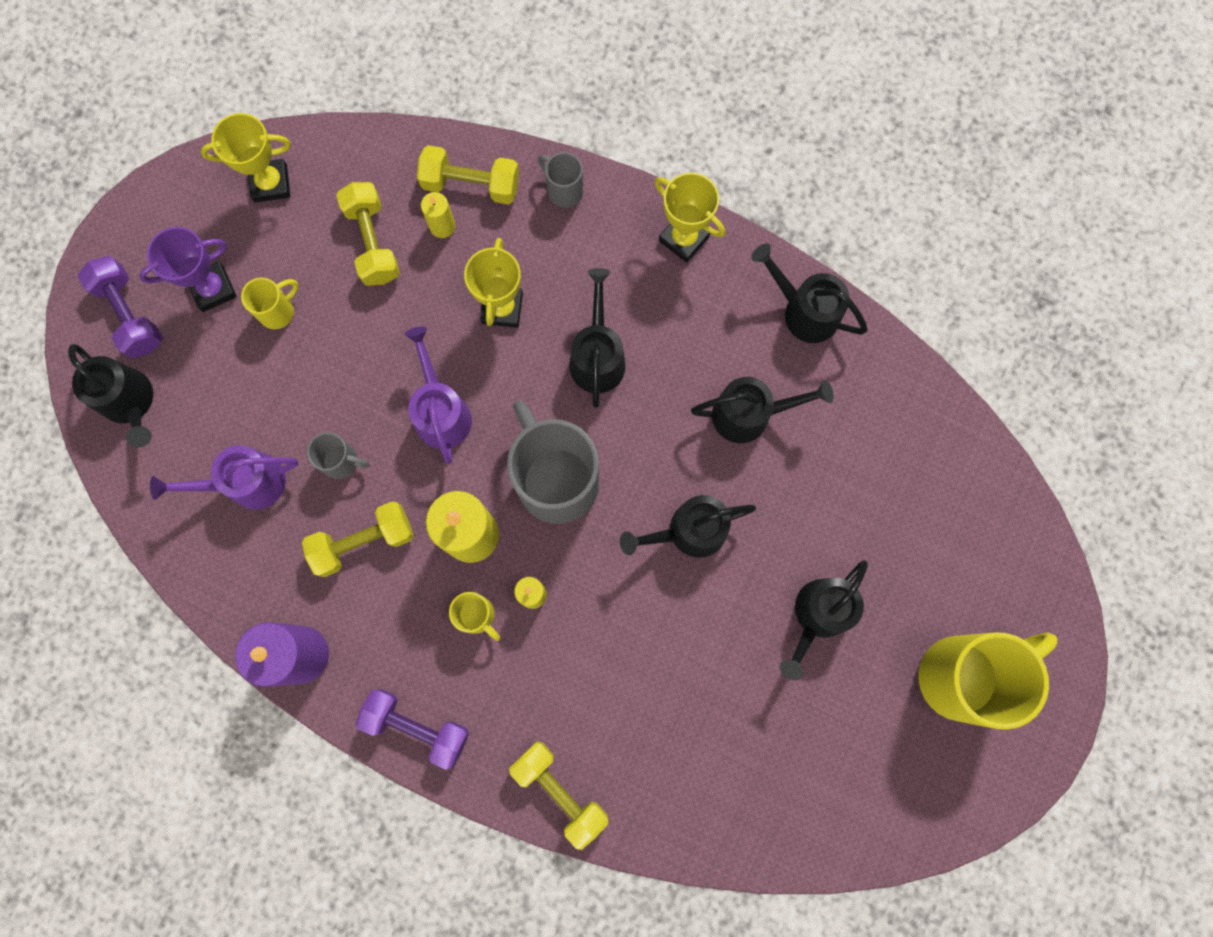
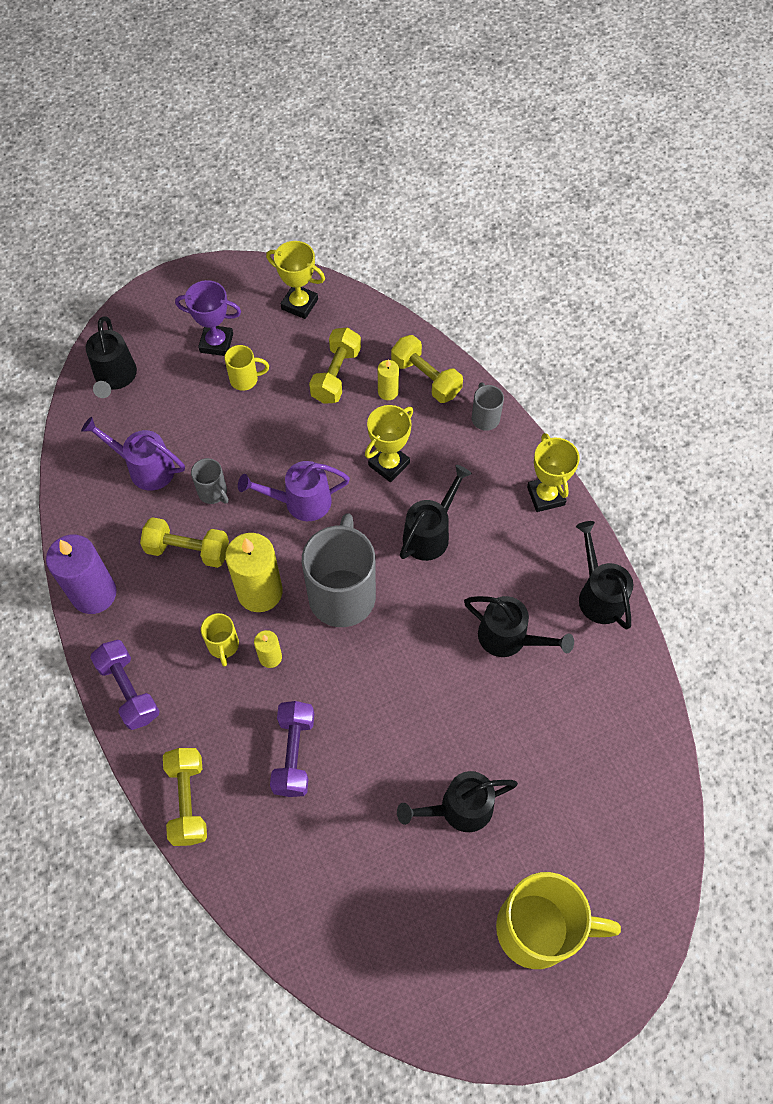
camera: 35 degrees right, 15 degrees down
(130, 314) = (156, 327): purple dumbbell -> purple dumbbell (294, 754)
(441, 411) = (300, 502): purple watering can -> purple watering can turned 120 degrees counterclockwise
(688, 532) = (407, 687): black watering can -> none

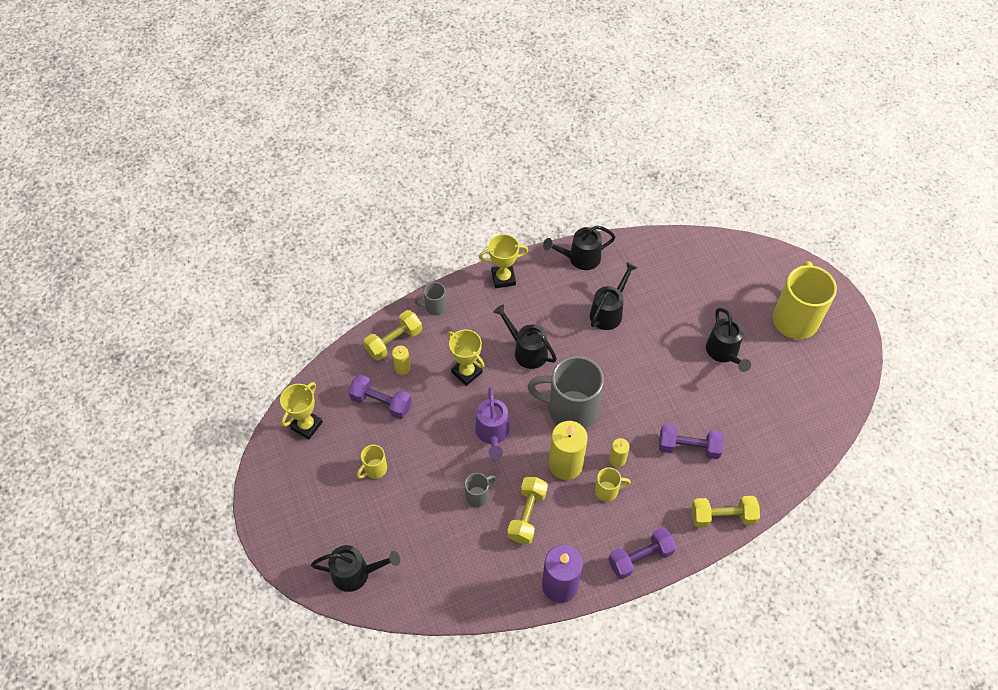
camera: 85 degrees left, 5 degrees down
(144, 468) = (449, 548): purple watering can -> none
(216, 343) = (334, 490): purple trophy -> none
(245, 379) = (374, 469): yellow mug -> yellow mug turned 135 degrees counterclockwise
(336, 375) = (381, 402): yellow dumbbell -> purple dumbbell

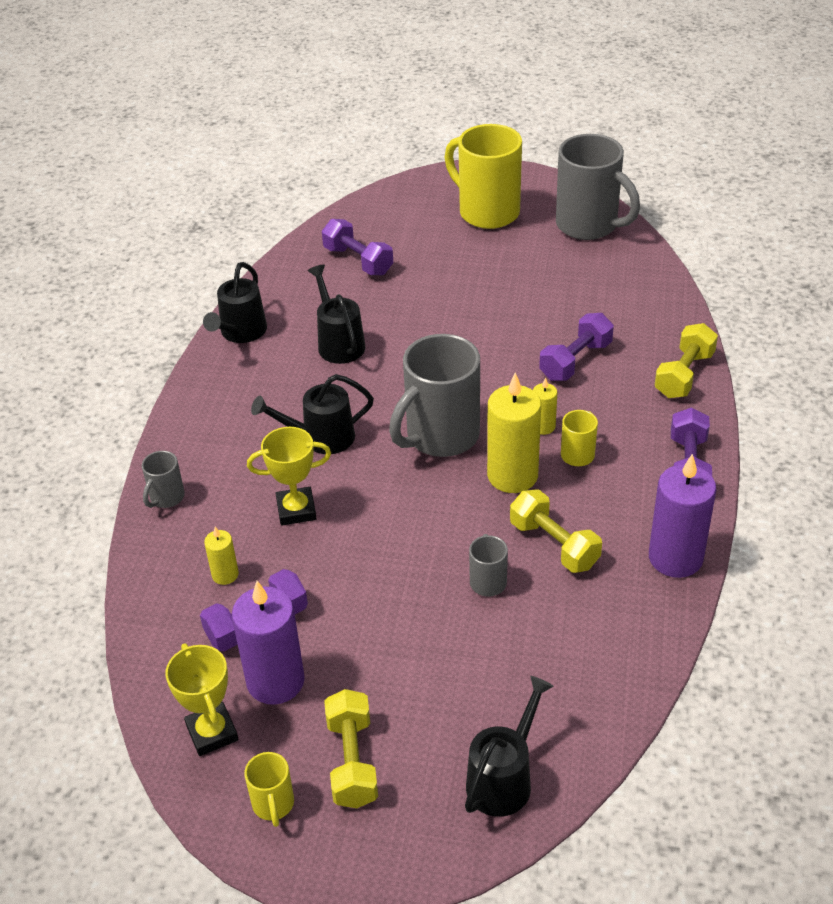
camera: 55 degrees left, 15 degrees down
(352, 433) = (275, 681): none -> purple candle
(374, 469) = (355, 679): yellow mug -> yellow mug (273, 804)
(394, 341) = (175, 565): yellow dumbbell -> yellow dumbbell (352, 761)
(493, 434) = (410, 525): purple watering can -> none
(503, 278) = (195, 412): yellow trophy -> none
(689, 277) = (358, 261): none -> purple dumbbell
(724, 353) = (480, 279): black watering can -> none
(831, 385) = (589, 225): none -> grey mug

